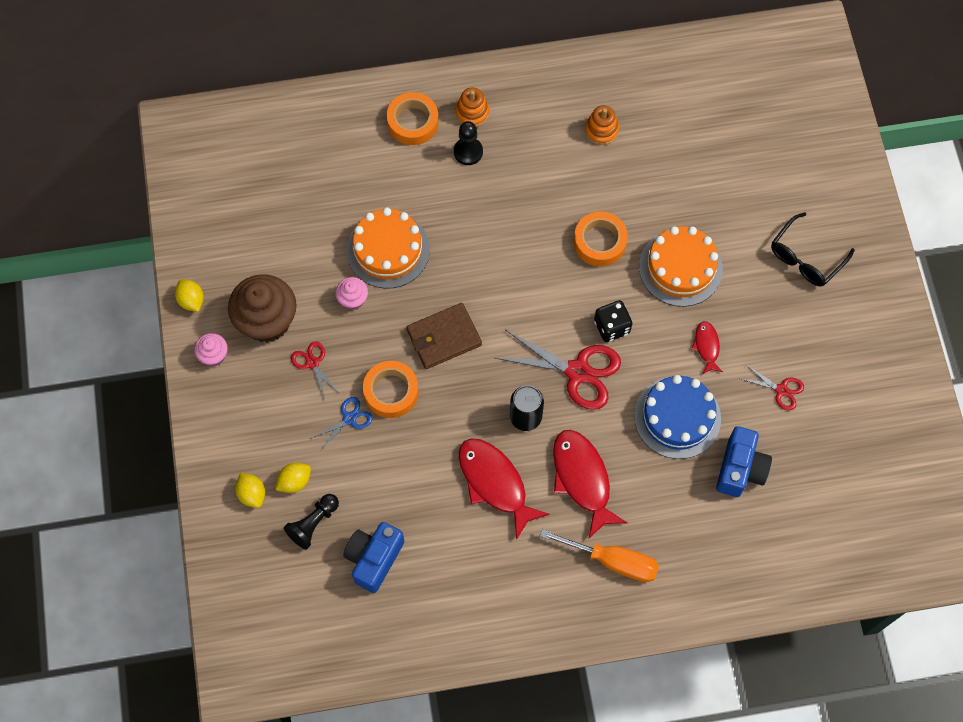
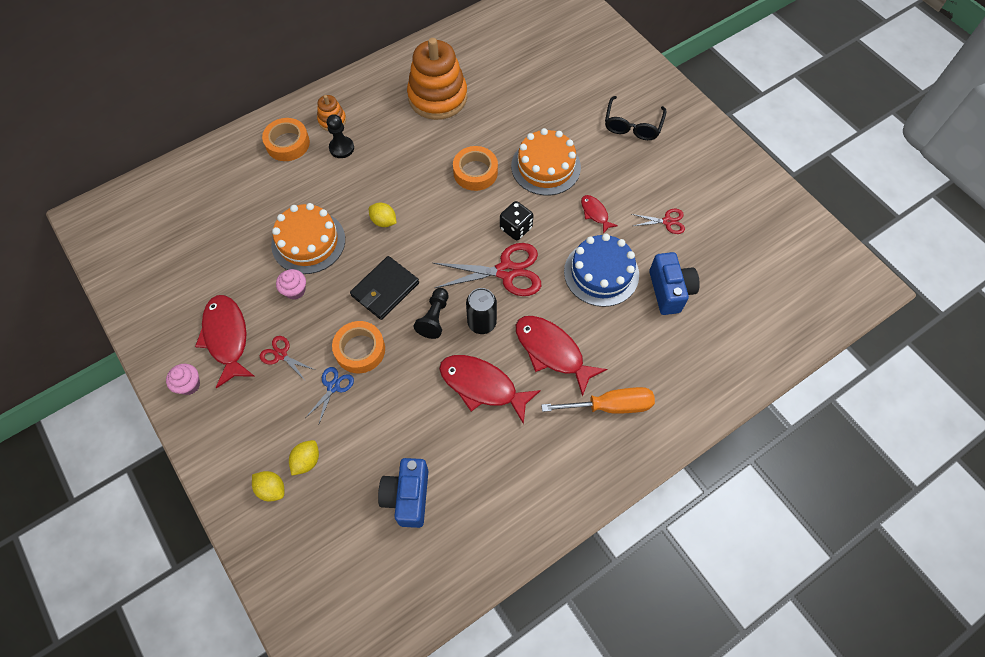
camera: 25 degrees left, 5 degrees down
(191, 300) = (151, 348): yellow lemon -> yellow lemon (384, 221)
(267, 321) = (227, 337): brown cupcake -> red fish
(313, 524) = (339, 490): black pawn -> black pawn (434, 318)
(444, 337) = (385, 289): brown wallet -> black wallet
(601, 130) = (437, 97): orange stacking toy -> orange stacking toy, size x2.15

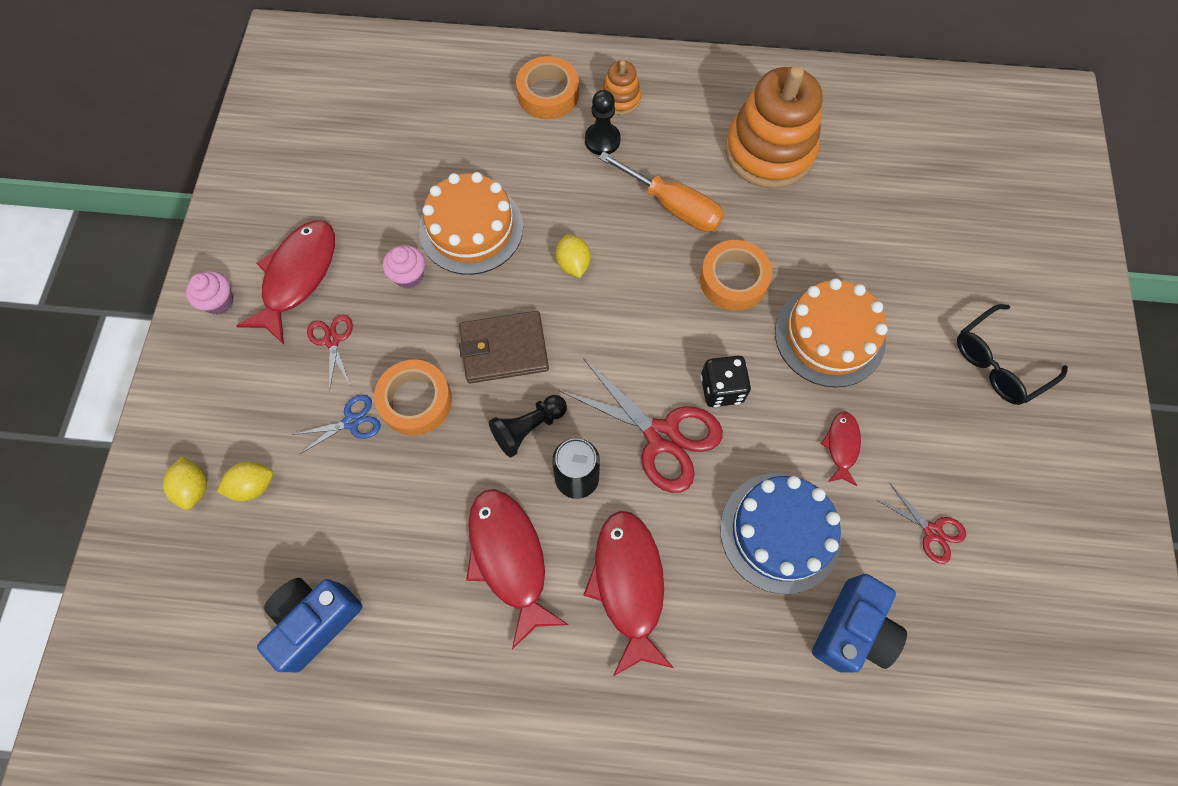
camera: 40 degrees right, 5 degrees up
(385, 289) = (504, 349): black wallet -> brown wallet
(610, 406) = (639, 718): orange screwdriver -> orange screwdriver (673, 206)

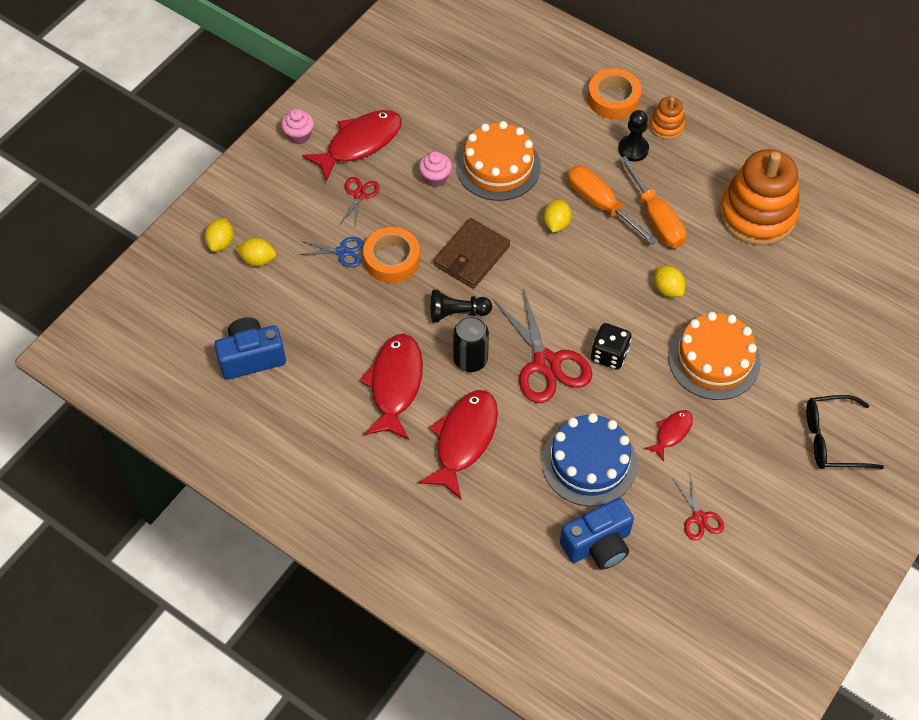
camera: 30 degrees right, 10 degrees down
(504, 349) = (471, 256): brown wallet -> brown wallet turned 75 degrees counterclockwise
(606, 219) = (600, 204): none -> orange screwdriver
(733, 280) = (667, 289): orange tape -> yellow lemon

